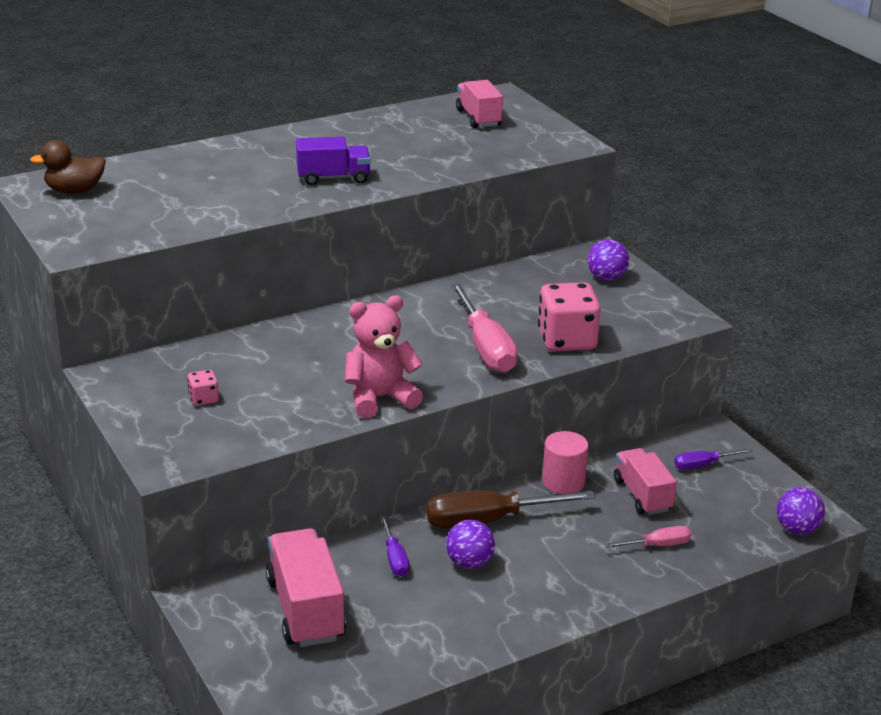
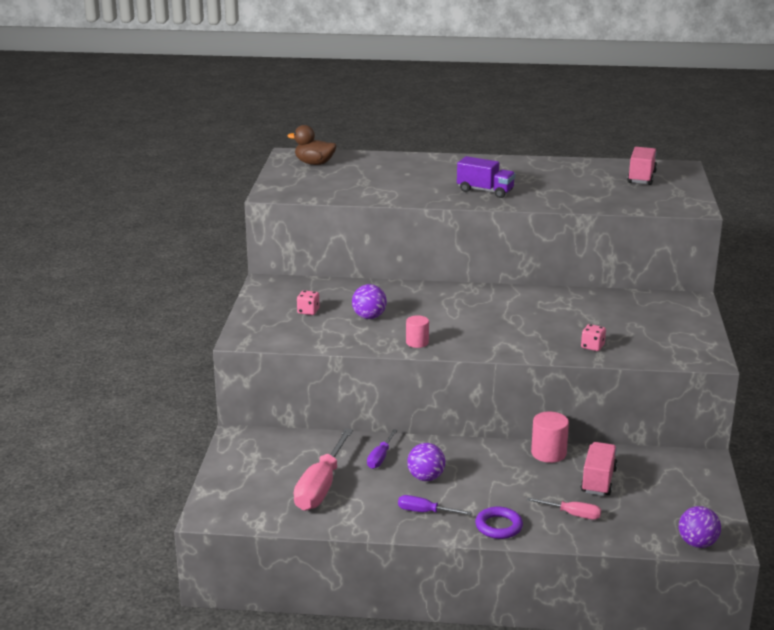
camera: 35 degrees right, 5 degrees down
(305, 609) = (293, 465): pink truck -> none
(380, 398) = (417, 342): pink teddy bear -> pink cylinder
(486, 347) = (527, 334): pink screwdriver -> pink screwdriver (321, 487)
(489, 520) = (468, 458): brown screwdriver -> none
(567, 340) = (592, 346): pink dice -> pink dice, size x0.46
(602, 591) = (498, 526): none -> purple ring
(606, 278) = (675, 317): purple ball -> purple ball (369, 317)
(703, 465) = (670, 478): purple screwdriver -> purple screwdriver (425, 512)

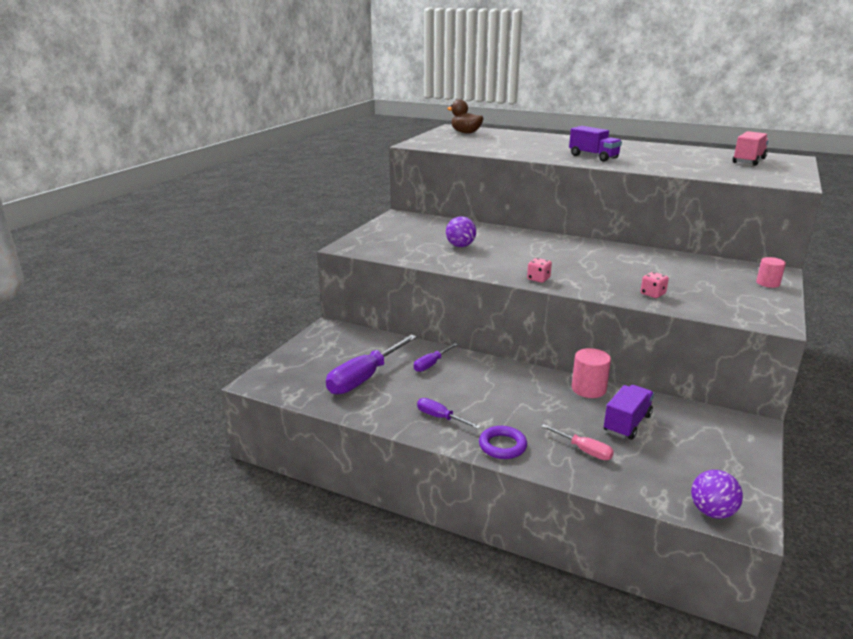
camera: 20 degrees right, 0 degrees up
(308, 311) = (414, 236): pink dice -> pink dice (538, 279)
(321, 487) = (364, 378): pink screwdriver -> purple screwdriver
(417, 342) = (487, 268): pink cylinder -> pink cylinder (768, 283)
(426, 478) = (460, 388): purple ball -> none
(598, 481) = (627, 423): pink truck -> purple truck

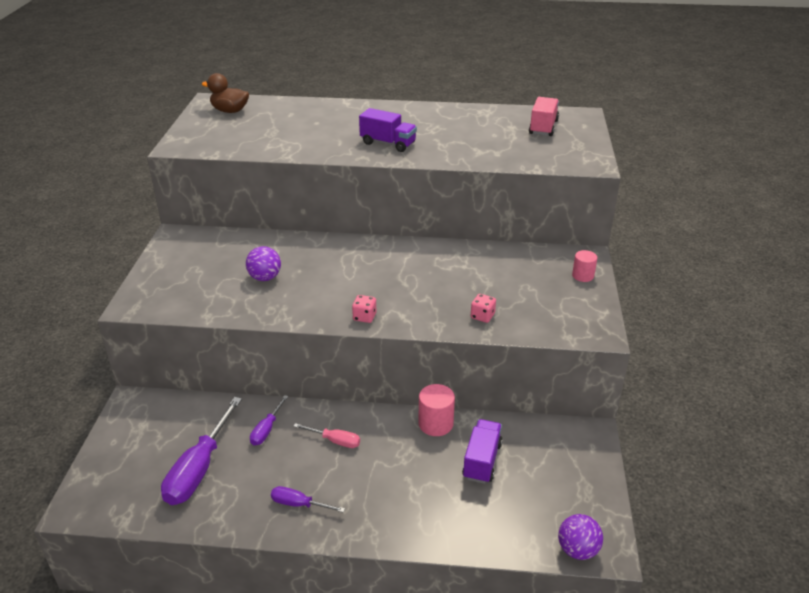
camera: 20 degrees left, 10 degrees up
(502, 446) = (372, 525): purple ring -> none
(584, 450) = (451, 508): pink screwdriver -> pink screwdriver (335, 441)

